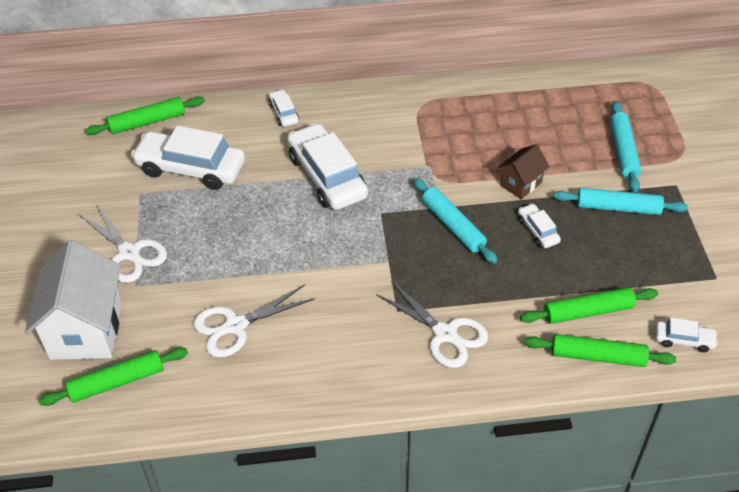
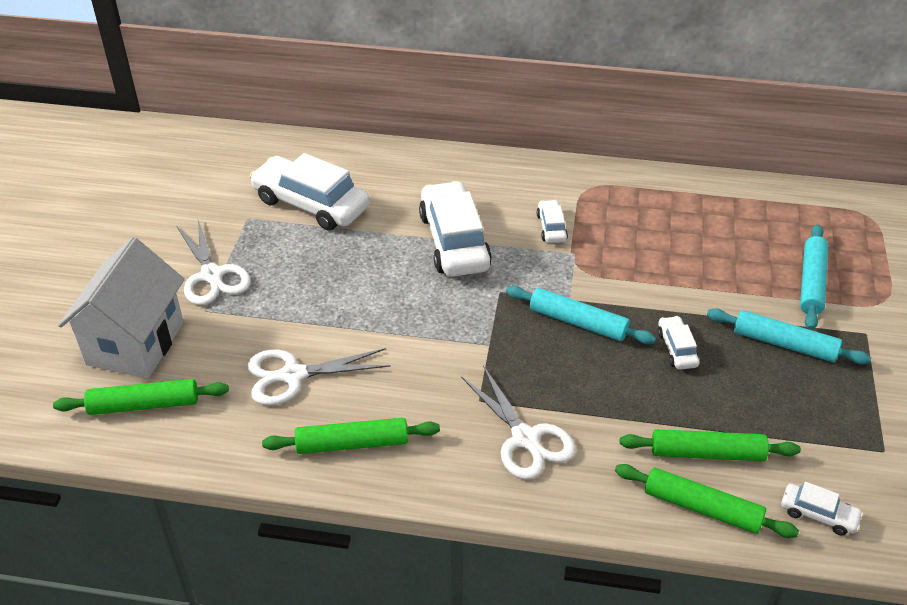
camera: 15 degrees right, 5 degrees down
(147, 122) = (284, 149): green rolling pin -> green rolling pin (352, 443)
(284, 113) = (432, 167): white car -> white car (551, 227)
(453, 225) = (578, 322): turquoise rolling pin -> turquoise rolling pin turned 45 degrees counterclockwise
(520, 184) = (674, 293): brown house -> none

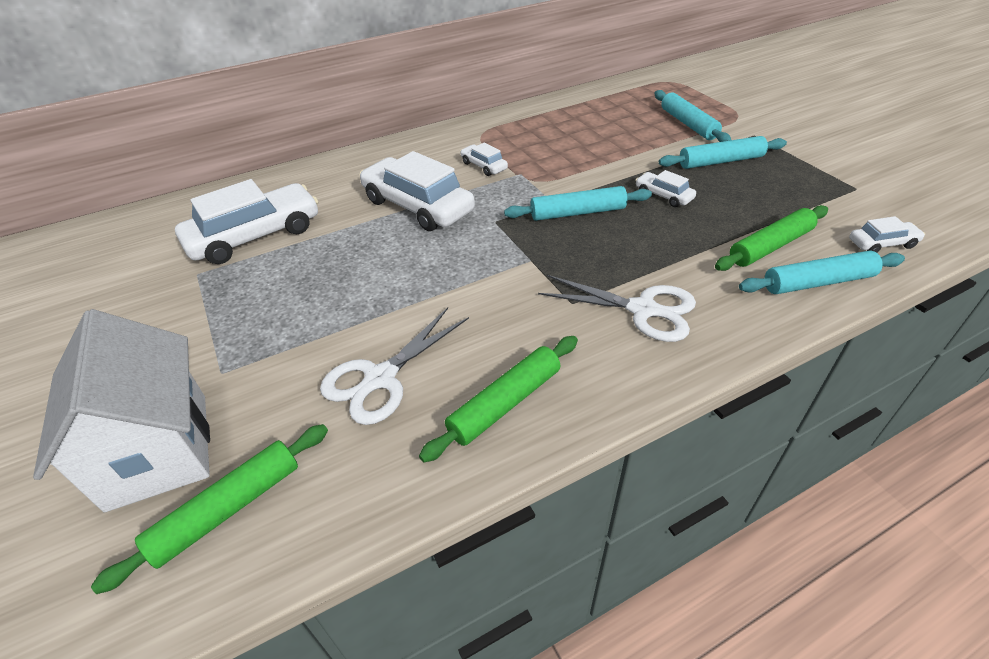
camera: 35 degrees left, 0 degrees up
(212, 275) = (200, 338): white scissors -> none
(311, 204) = (255, 236): white car -> white car turned 150 degrees clockwise
(702, 507) = (818, 282): green rolling pin -> turquoise rolling pin

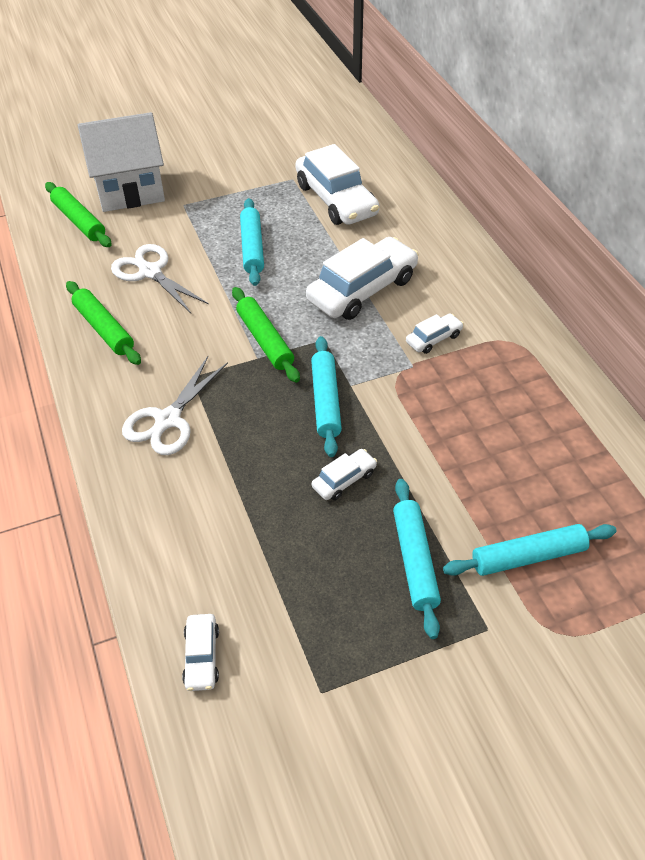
camera: 95 degrees right, 5 degrees up
(770, 246) = (227, 545): green rolling pin -> green rolling pin (265, 340)
(818, 282) = (160, 563): turquoise rolling pin -> turquoise rolling pin (252, 248)

